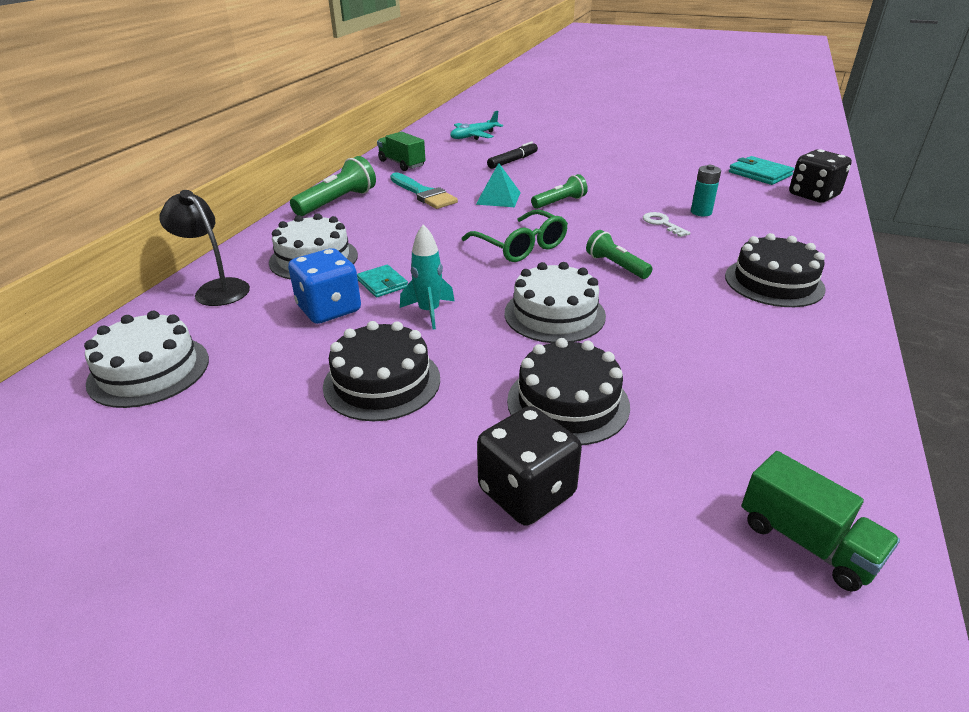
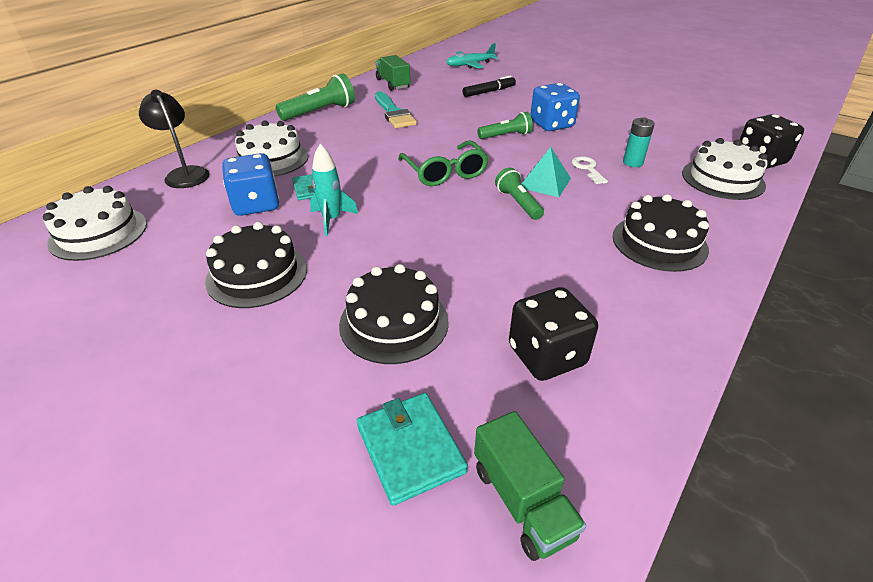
camera: 15 degrees right, 5 degrees up
(498, 198) = (454, 125): turquoise pyramid -> turquoise pyramid (545, 182)
(526, 492) = (309, 395): black dice -> black dice (546, 355)
(554, 314) = (434, 239): white cake -> white cake (722, 179)
(599, 186) = (551, 124): none -> blue dice
(760, 174) = (718, 131): turquoise wallet -> turquoise wallet (410, 449)

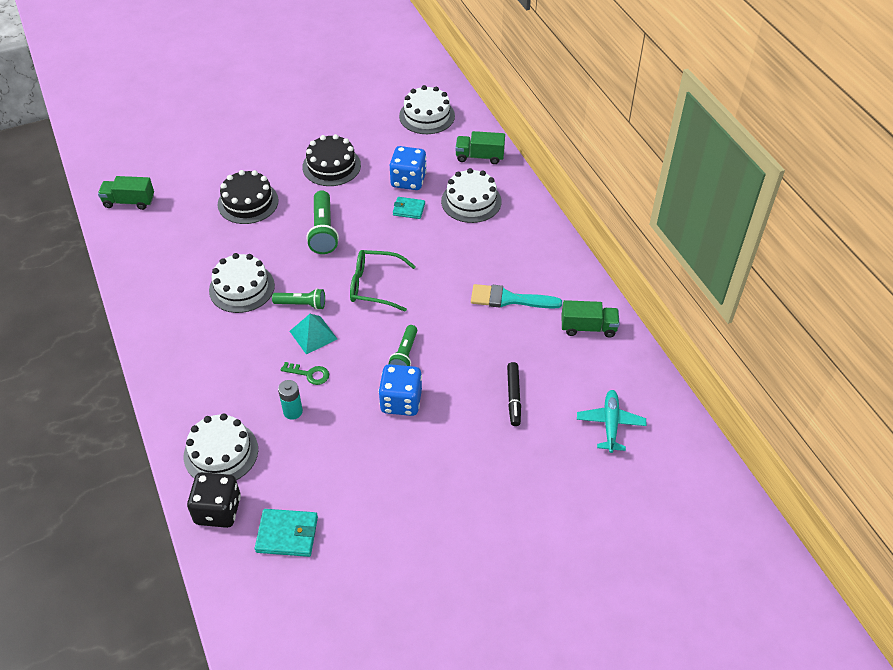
camera: 120 degrees right, 10 degrees up
(184, 174) = (479, 156): black lamp -> green truck
(320, 112) = (546, 251): green flashlight -> green flashlight (323, 231)
(332, 220) = (361, 208): turquoise rocket -> none
(410, 449) = (178, 182): turquoise wallet -> turquoise wallet (287, 534)
(546, 252) = (242, 288): none -> white cake
(546, 355) = (176, 244): black dice -> none
(587, 169) = (309, 374): white key -> green key
(659, 242) = (199, 349): black cake -> none

